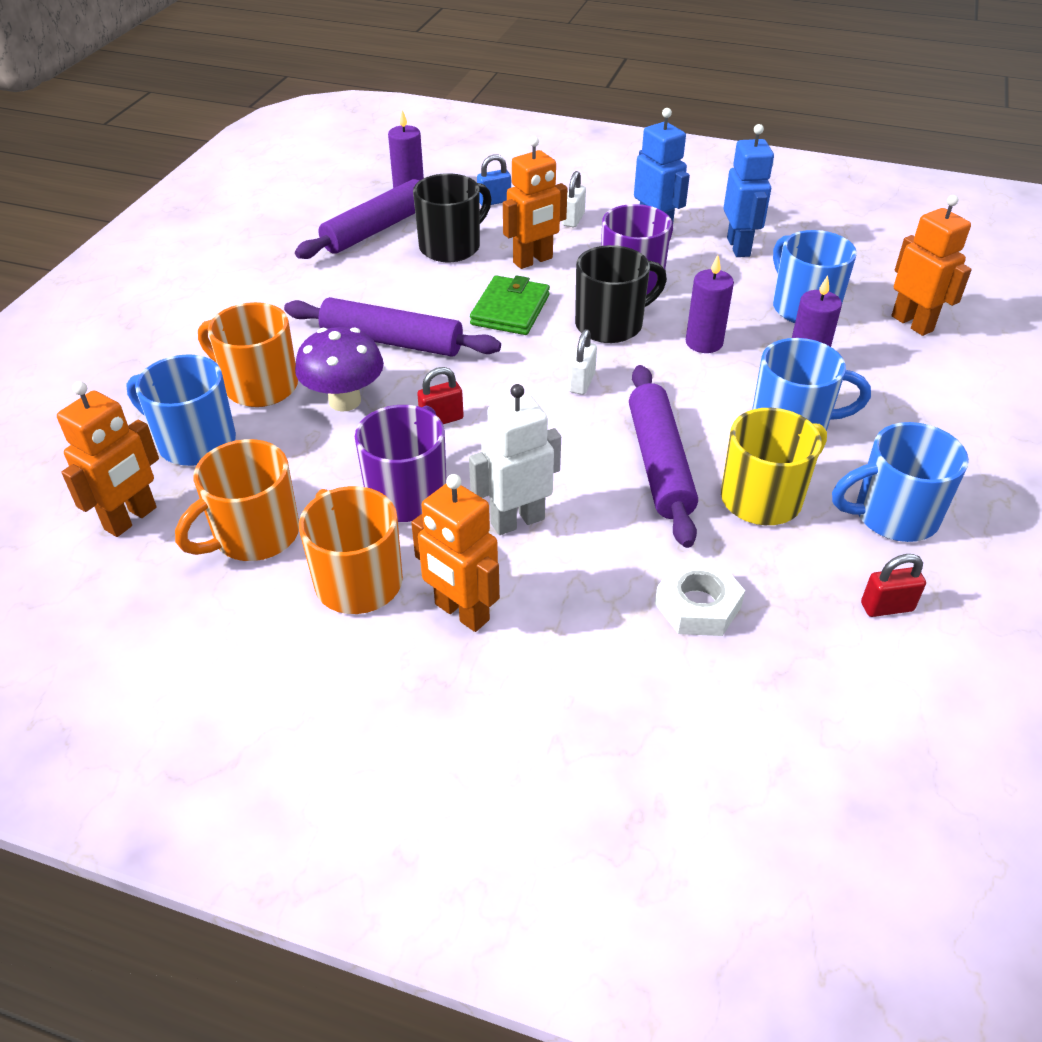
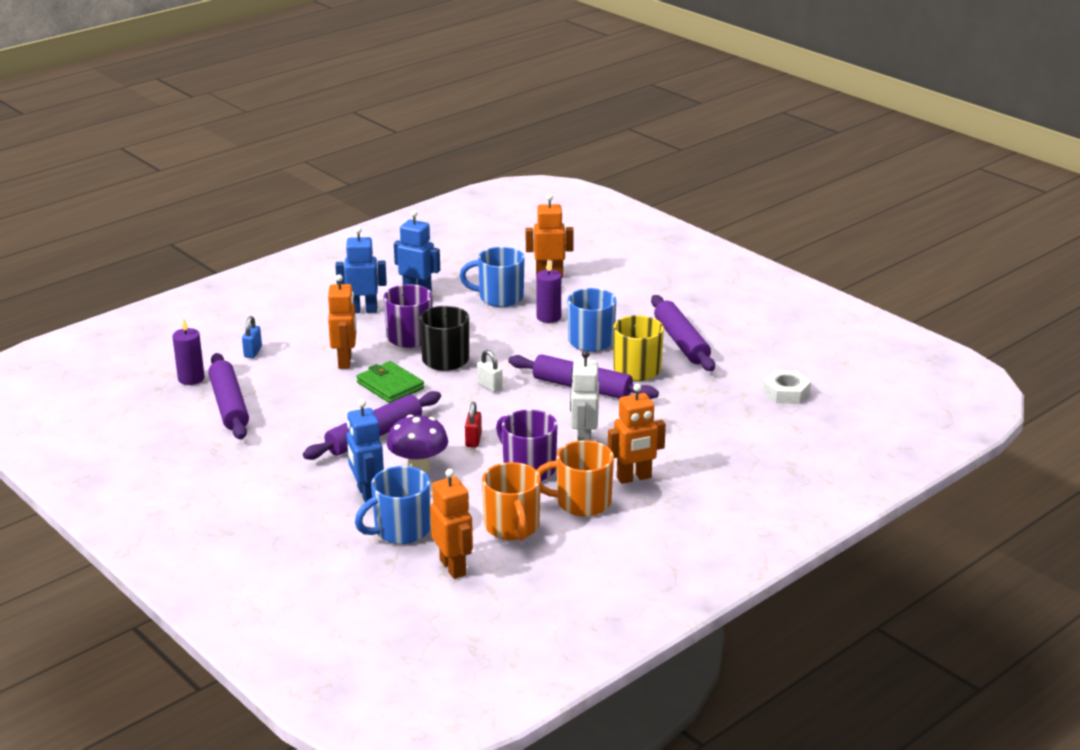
camera: 60 degrees left, 15 degrees down
(259, 386) = (367, 494): orange mug -> blue robot
(451, 247) = (290, 384): black mug -> none
(573, 219) = (315, 332): white padlock -> none
(697, 605) = (689, 413): white nut -> white nut (786, 393)
(704, 342) = (496, 338): purple candle -> none
(887, 607) = (733, 367): red padlock -> none
(893, 516) = (681, 342): blue mug -> purple rolling pin

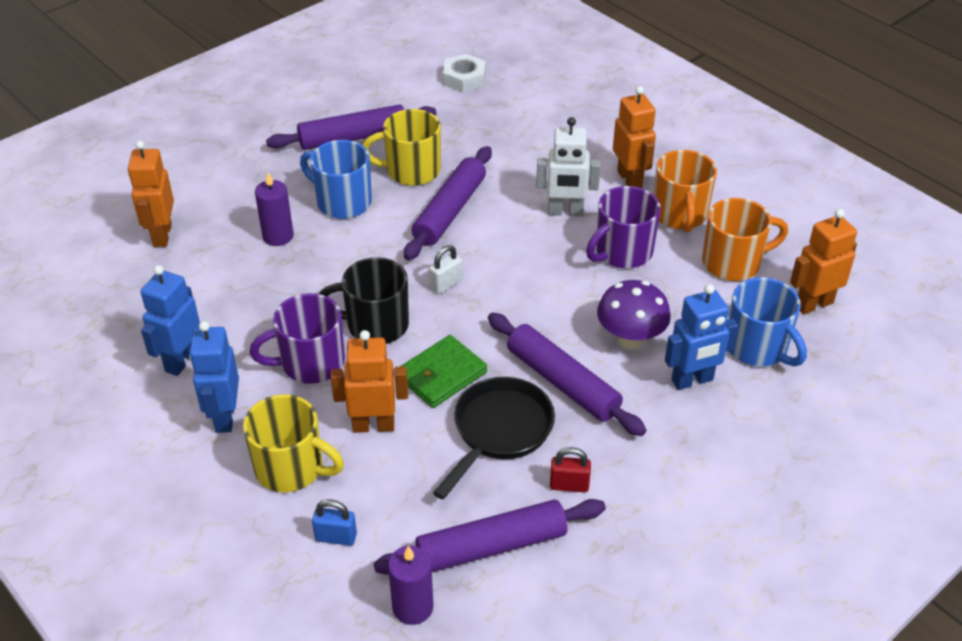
camera: 90 degrees left, 15 degrees up
(313, 335) = (291, 468): none -> yellow mug
(330, 408) = (499, 431): none -> black pan
(473, 440) = (567, 295): red padlock -> red padlock (569, 485)
(499, 297) = (215, 279): blue mug -> none

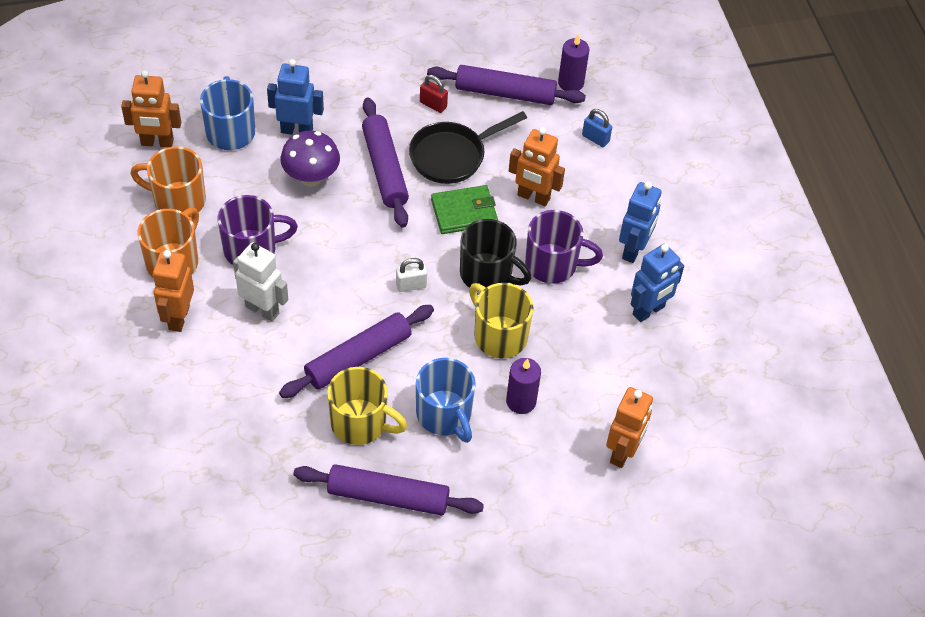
camera: 155 degrees left, 10 degrees up
(291, 468) = (603, 193): yellow mug -> yellow mug (499, 335)
(464, 78) = (221, 532): white nut -> none

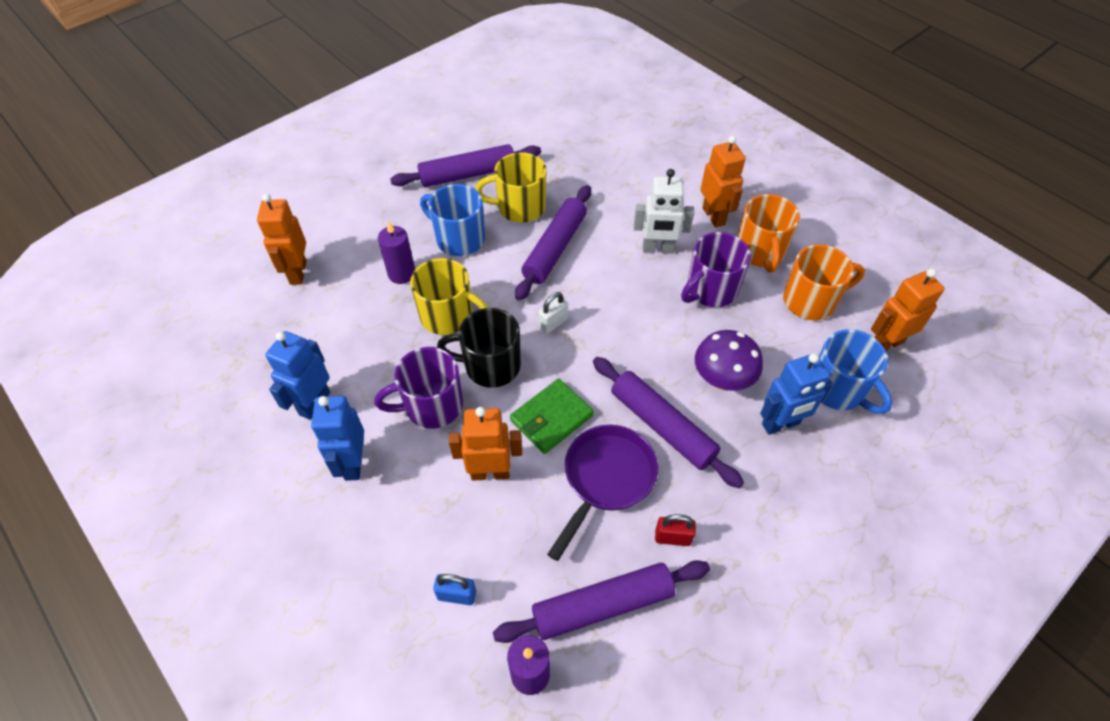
camera: 155 degrees right, 0 degrees up
(452, 156) = (606, 478): black pan -> purple pan

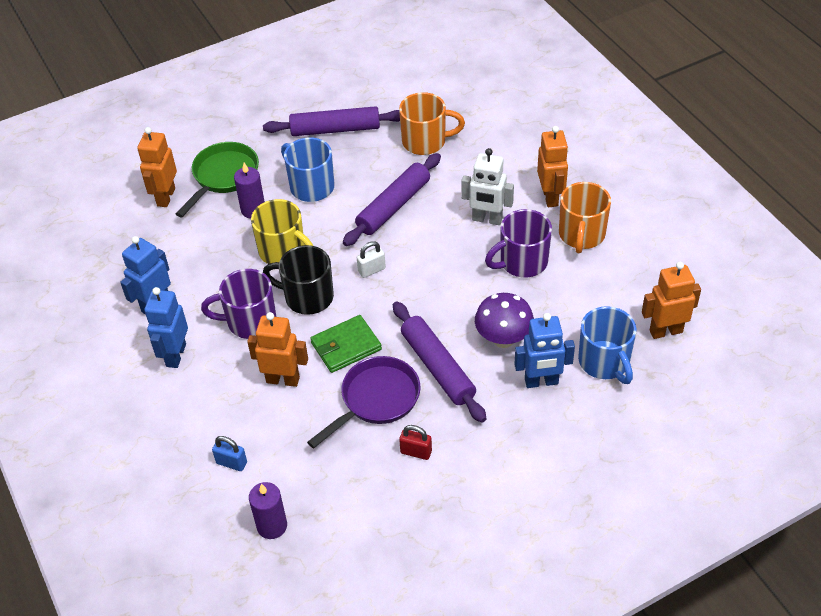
camera: 15 degrees right, 5 degrees down
(358, 241) = (223, 176): none -> green pan
(519, 207) = (373, 166): yellow mug -> none
(602, 605) = (343, 490): purple rolling pin -> none
(811, 301) = (611, 284): orange mug -> orange mug (425, 142)

